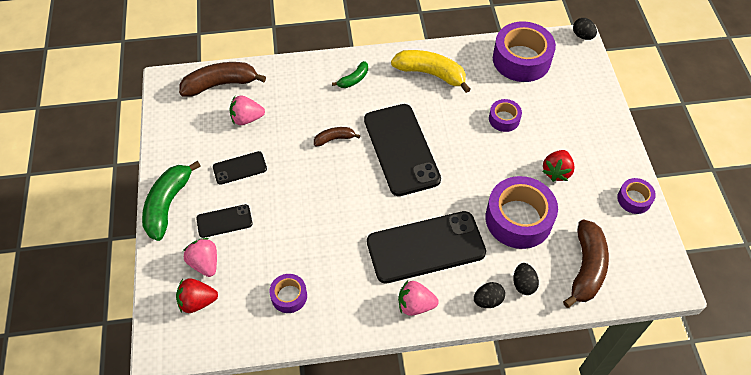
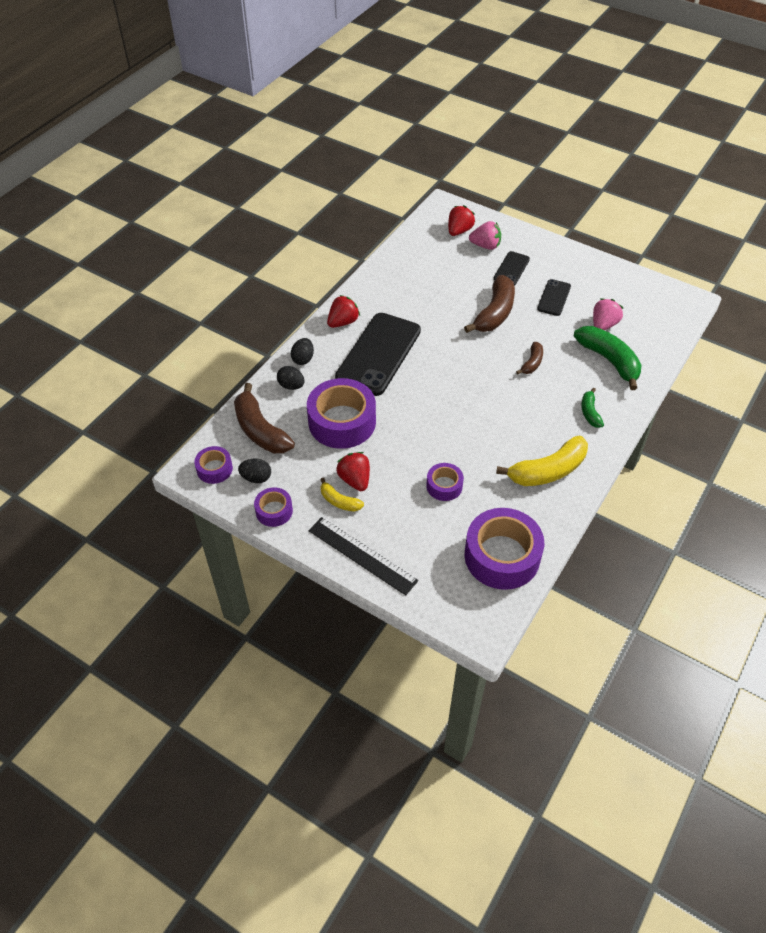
camera: 130 degrees right, 5 degrees down
(168, 204) = (554, 250): green banana -> green banana (609, 360)
(221, 84) = (659, 328): brown banana -> brown banana (495, 313)
(289, 296) = (418, 269): purple tape -> purple tape (214, 469)
(401, 149) = (481, 396): black phone -> none
(415, 305) = (343, 322): pink strawberry -> red strawberry
(582, 36) = (485, 640): black egg -> black egg (256, 478)
(582, 168) = (339, 501): none -> yellow banana
(603, 126) = (362, 555): none -> black ruler

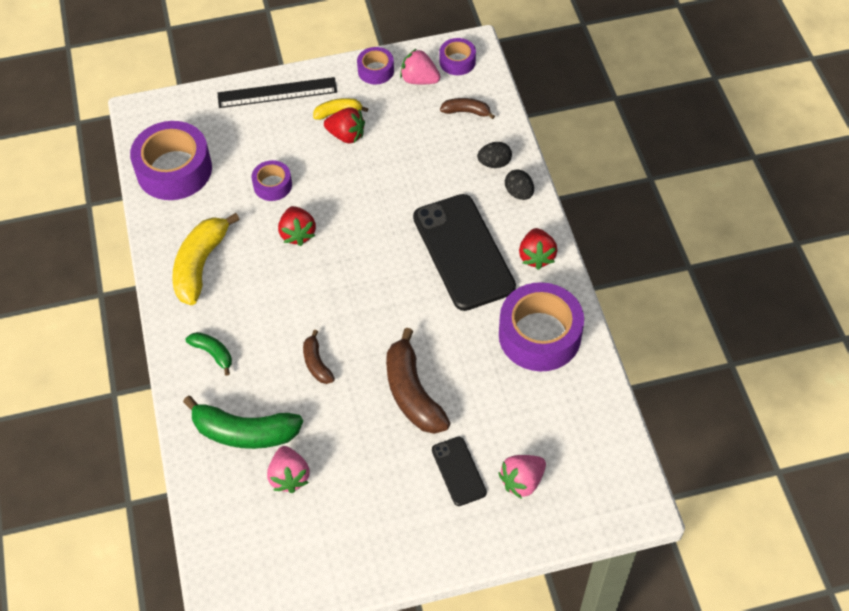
camera: 135 degrees right, 5 degrees up
(256, 478) = (419, 80): black egg -> pink strawberry
(260, 430) = (466, 112): brown banana -> brown banana, size x0.53
(342, 422) = (414, 169): purple tape -> purple tape (539, 335)
(459, 231) = (574, 478): red strawberry -> red strawberry (297, 234)
(554, 298) = (374, 469): black phone -> none

